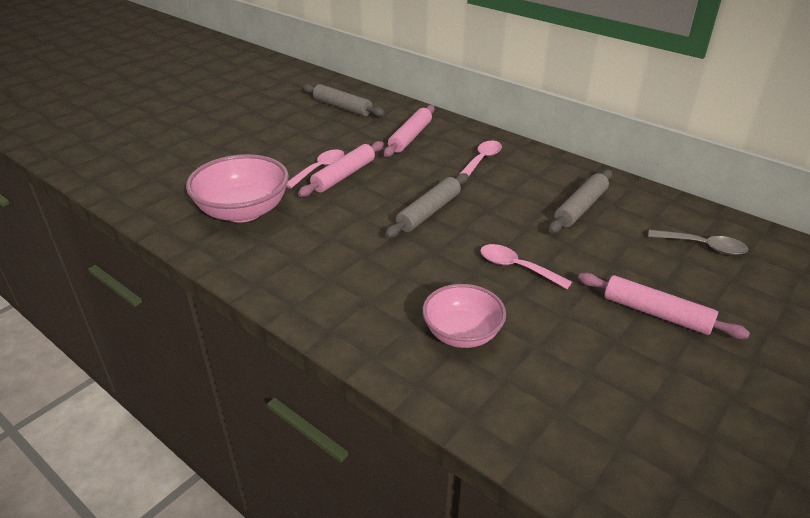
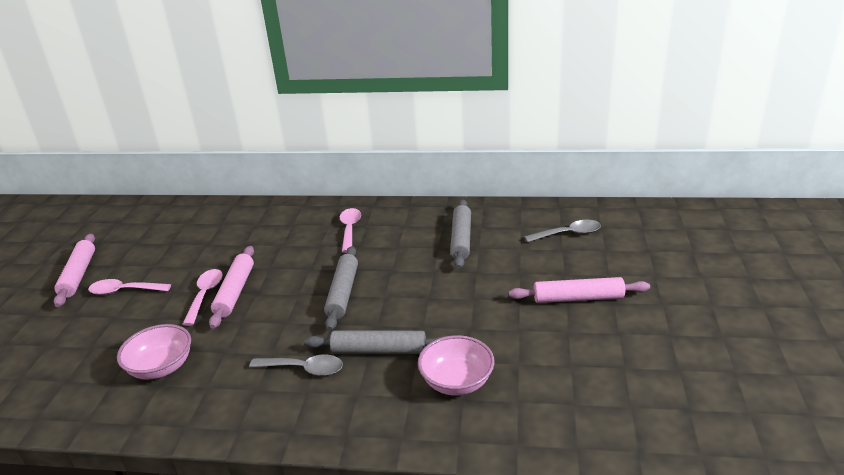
camera: 30 degrees left, 5 degrees down
(243, 211) = (161, 367): pink bowl -> pink bowl, size x0.66
(342, 107) = (175, 227): grey rolling pin -> grey rolling pin (379, 350)
(343, 261) = (304, 369): none -> grey spoon
(410, 137) = (268, 232): pink rolling pin -> pink rolling pin (79, 275)
(517, 267) = (453, 308): pink spoon -> pink spoon (124, 291)

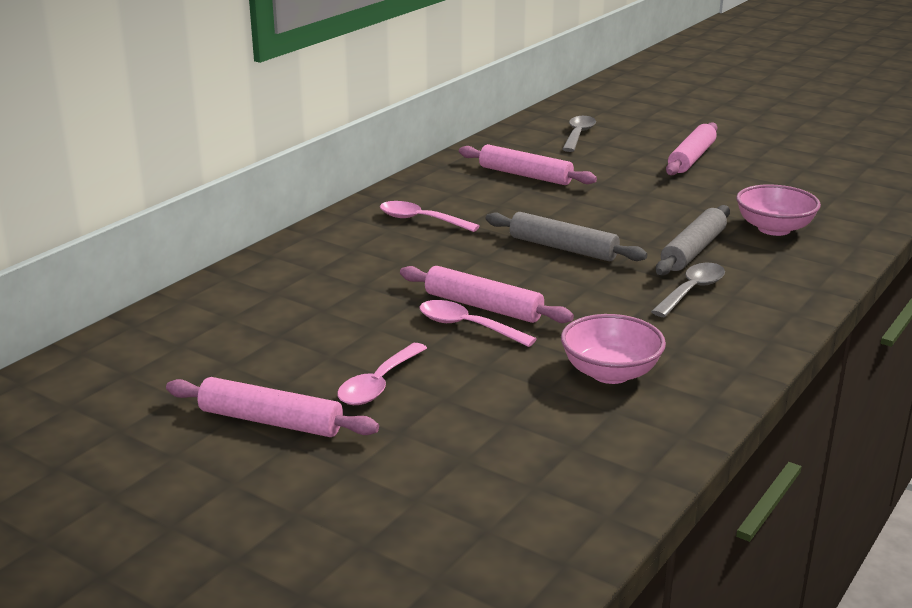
camera: 65 degrees left, 5 degrees down
(461, 239) = (525, 175): grey rolling pin -> pink rolling pin

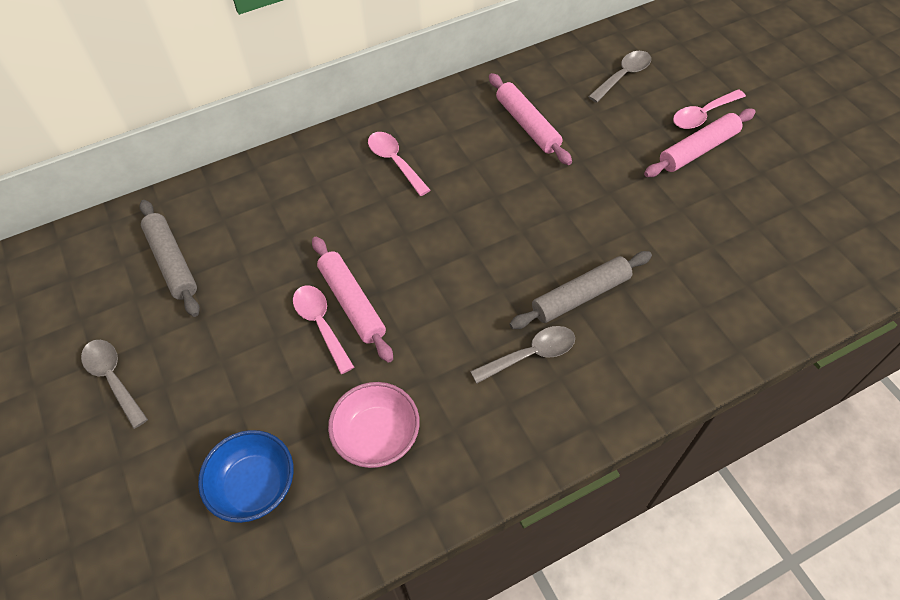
camera: 30 degrees right, 30 degrees up
(271, 421) = (113, 378): pink rolling pin -> grey spoon
(378, 384) = (208, 369): pink spoon -> pink spoon (702, 115)
(524, 438) = (254, 486): none -> blue bowl
(563, 248) = (474, 247): grey rolling pin -> grey rolling pin (172, 262)
(774, 229) = (682, 292): pink bowl -> none

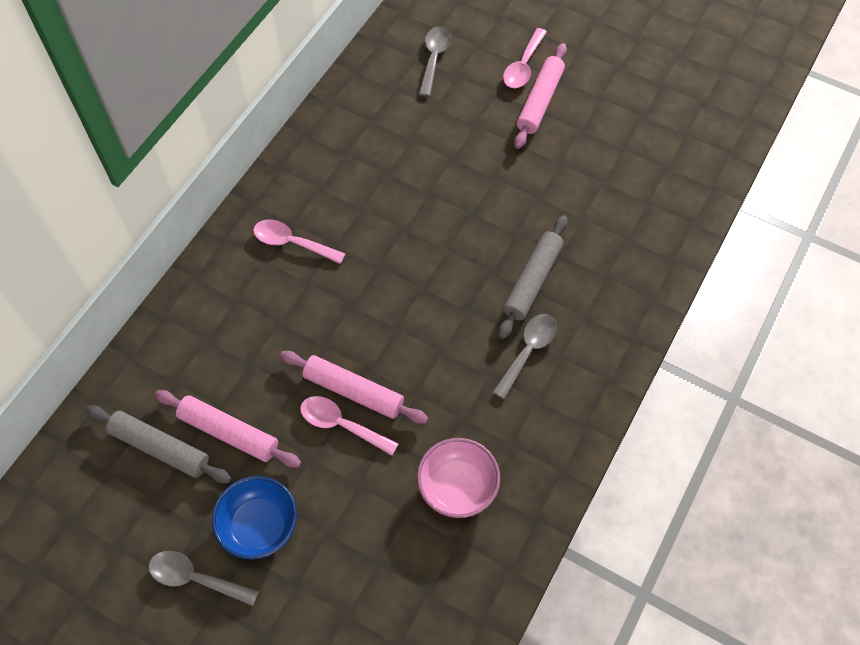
camera: 35 degrees left, 5 degrees up
(254, 486) = (391, 585): blue bowl -> blue bowl (259, 525)
(527, 125) = (384, 147): pink rolling pin -> pink rolling pin (229, 432)

